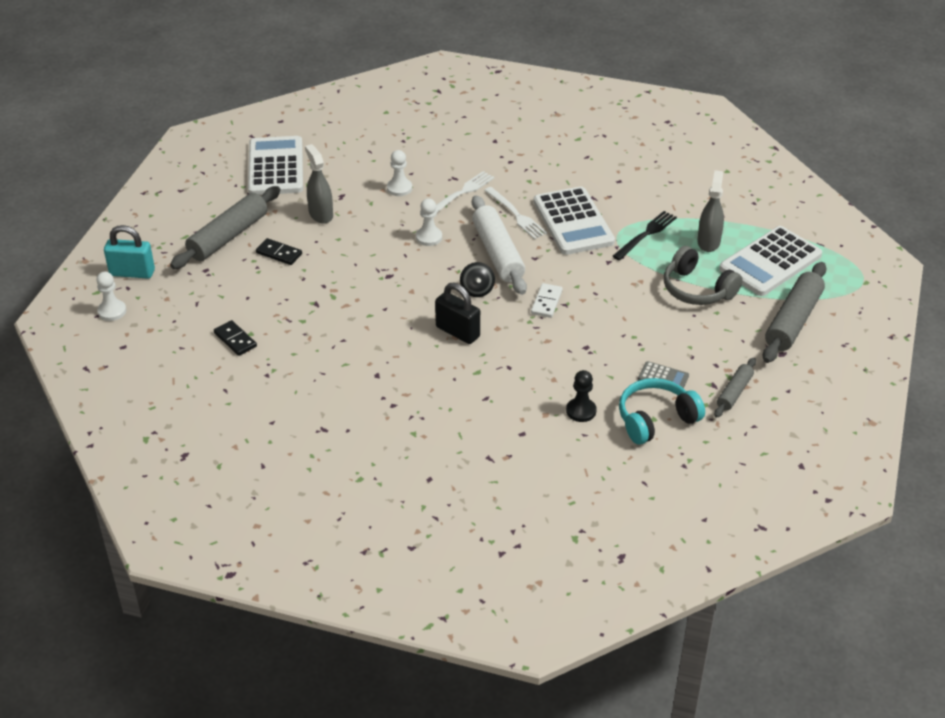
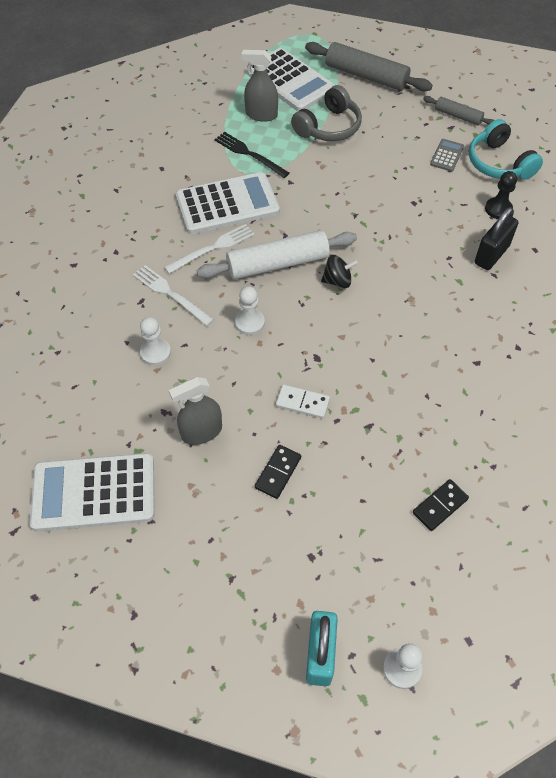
camera: 90 degrees left, 15 degrees up
(228, 236) = (243, 536): grey rolling pin -> none
(457, 332) = (403, 296): black padlock -> black padlock (491, 255)
(546, 302) = (353, 228): white domino -> white domino (302, 402)

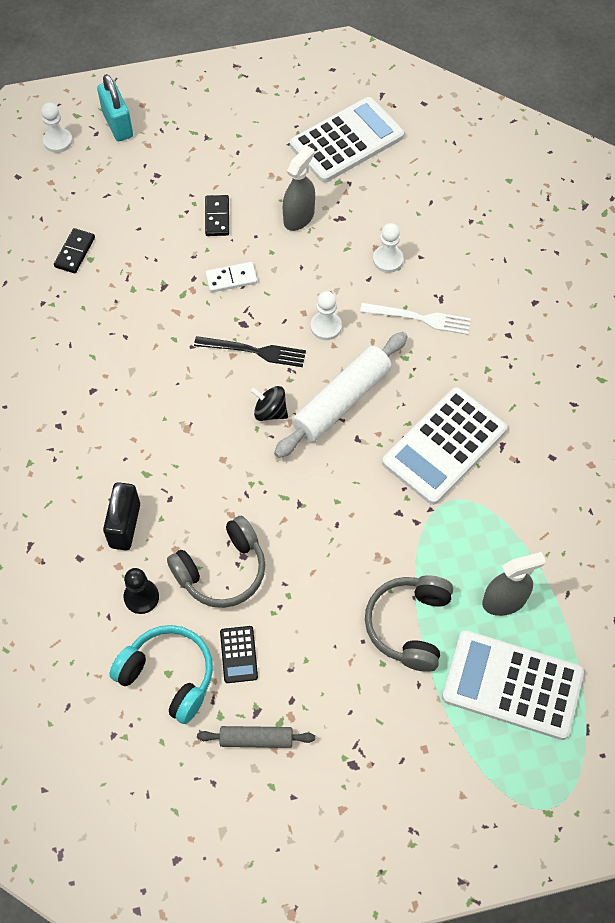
camera: 150 degrees right, 5 degrees up
(212, 248) = (418, 386): white fork -> none
(249, 154) = (472, 529): black fork -> black fork (254, 351)
(337, 281) = (270, 411): black spinning top -> black spinning top turned 60 degrees clockwise
(366, 76) = (419, 754): grey rolling pin -> none
(433, 200) = (222, 571): none -> grey headphones
(446, 155) = (239, 654): grey calculator -> black calculator

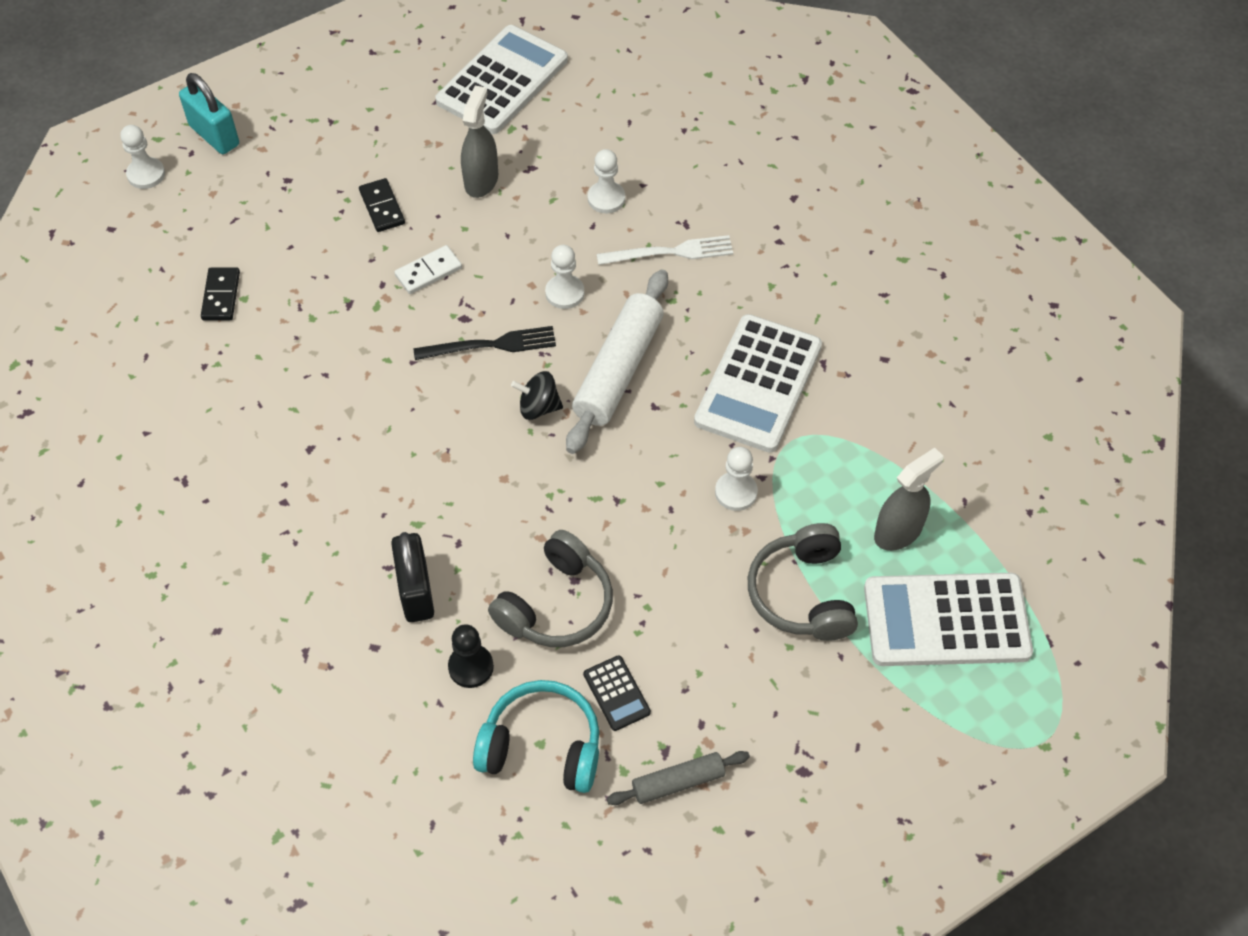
camera: 20 degrees left, 5 degrees down
(391, 527) = (736, 492): none -> white pawn

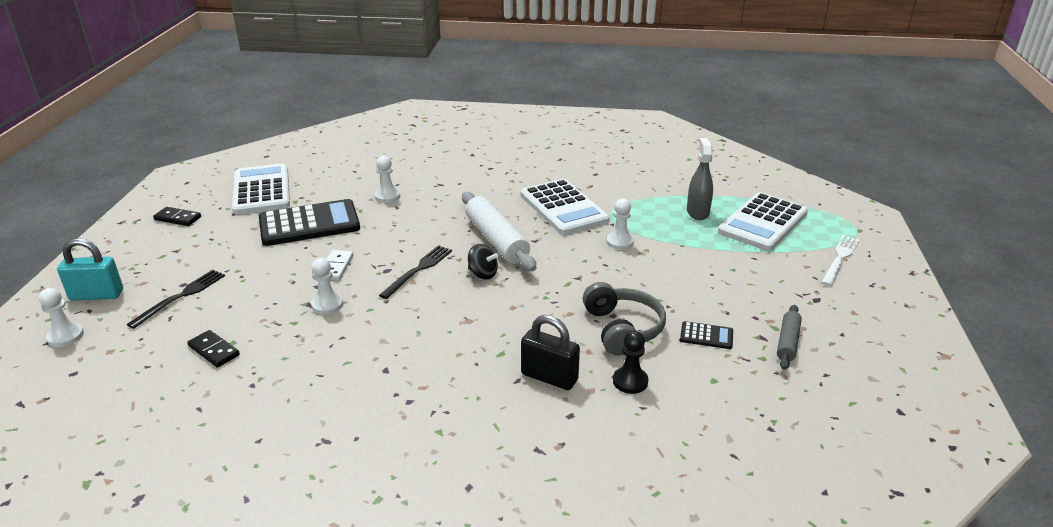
camera: 50 degrees left, 25 degrees down
(268, 197) = (180, 297): none -> black fork
(382, 207) = (266, 261): black domino -> black domino (178, 218)
(481, 180) = (309, 224): grey spray bottle -> black calculator
(538, 407) = (483, 274): black spinning top -> black spinning top turned 105 degrees counterclockwise
(542, 746) = (716, 380): turquoise headphones -> none
(565, 293) = (423, 233): white pawn -> white pawn (327, 305)
(670, 252) = (449, 195): white fork -> white fork (840, 259)
(802, 594) = (704, 251): grey headphones -> none

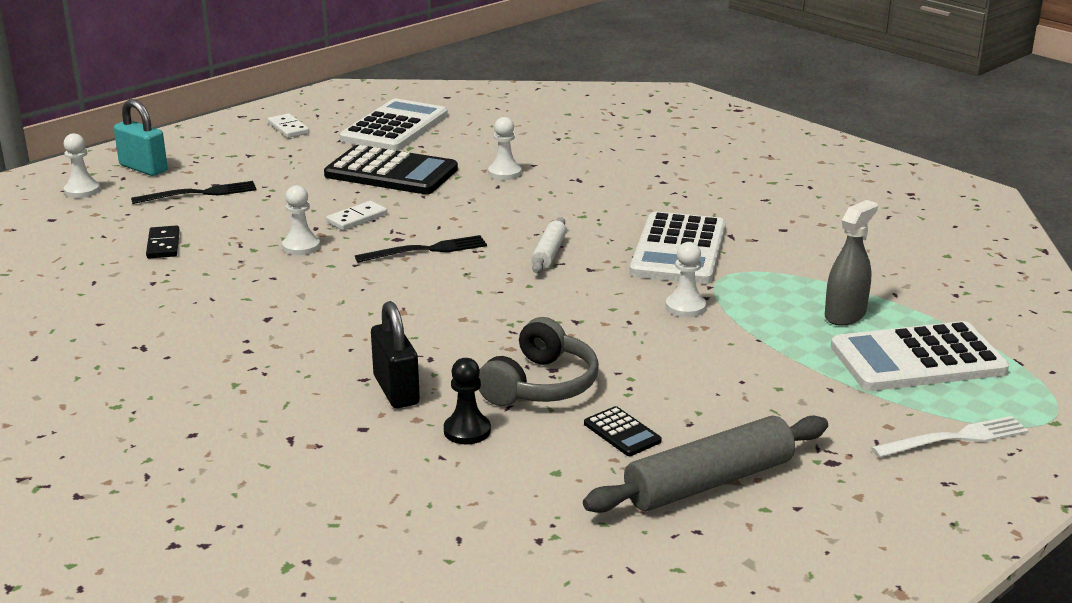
camera: 40 degrees right, 5 degrees down
(178, 218) = (288, 128): black domino -> white domino
(483, 274) = (482, 278): black spinning top -> none
(496, 240) = (549, 253): white rolling pin -> white rolling pin, size x0.55
(787, 342) = (709, 482): grey rolling pin -> grey rolling pin, size x1.83

